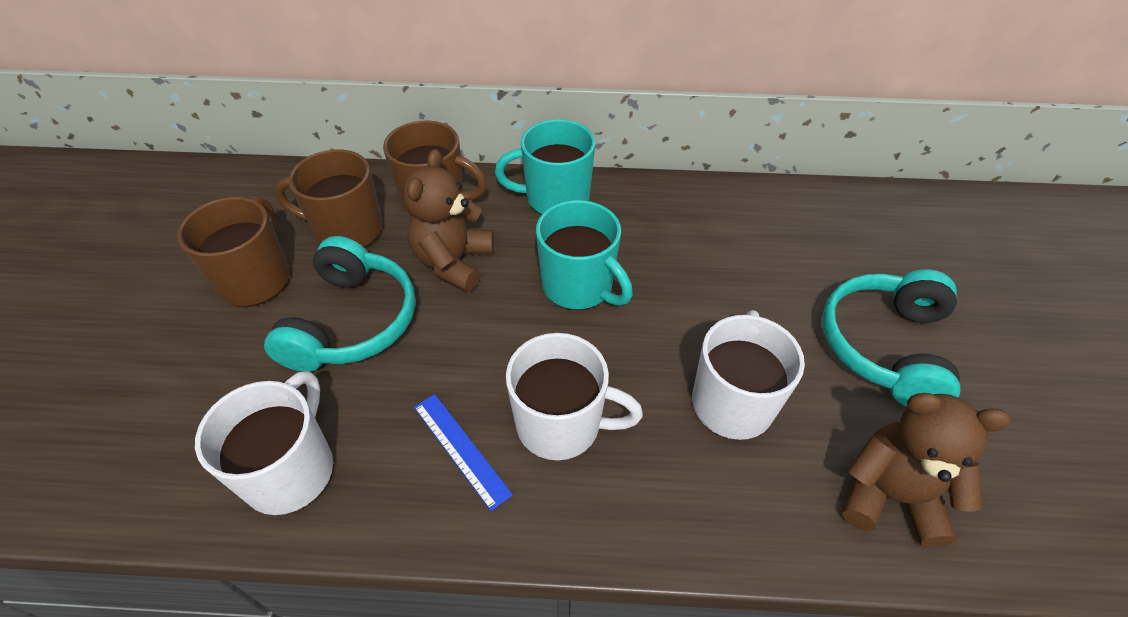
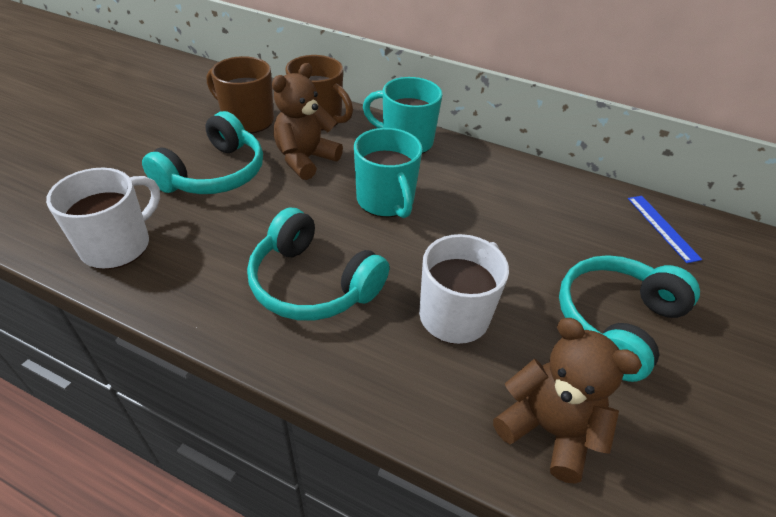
camera: 20 degrees right, 5 degrees down
(256, 279) = (171, 131): brown mug -> none
(461, 449) = (233, 273): blue ruler -> blue ruler (662, 227)
(561, 424) = (313, 283): white mug -> turquoise headphones

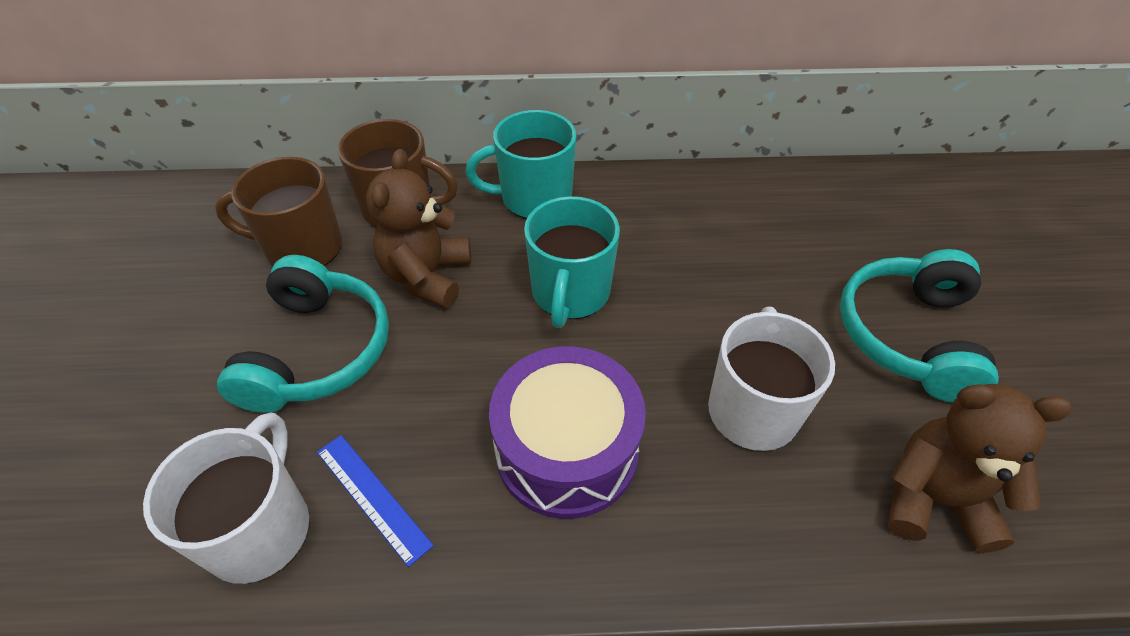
camera: 25 degrees left, 5 degrees up
(313, 283) = (566, 450): turquoise headphones -> purple drum
(386, 201) = (570, 293): turquoise mug -> turquoise mug turned 60 degrees clockwise
(662, 227) = (873, 198): blue ruler -> blue ruler (373, 497)

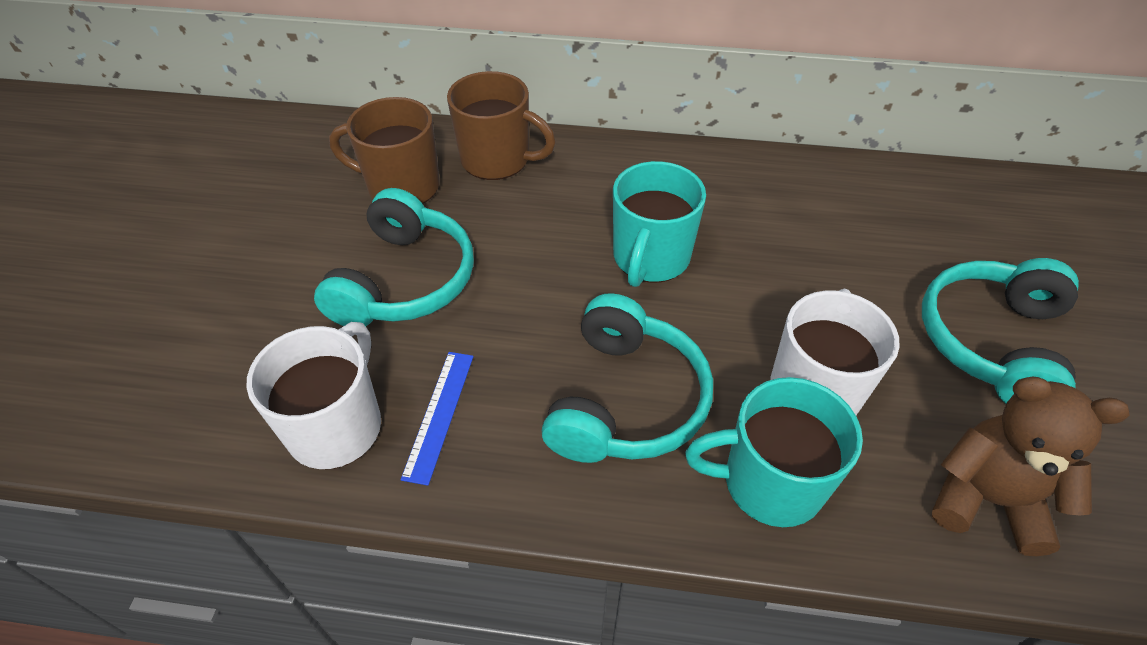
camera: 10 degrees right, 0 degrees up
(373, 497) = (439, 414): blue ruler -> blue ruler turned 45 degrees clockwise
(427, 276) = (514, 226): brown teddy bear -> none
(534, 198) = (628, 164): turquoise mug -> turquoise mug (769, 482)
(566, 450) = (625, 400): purple drum -> turquoise headphones

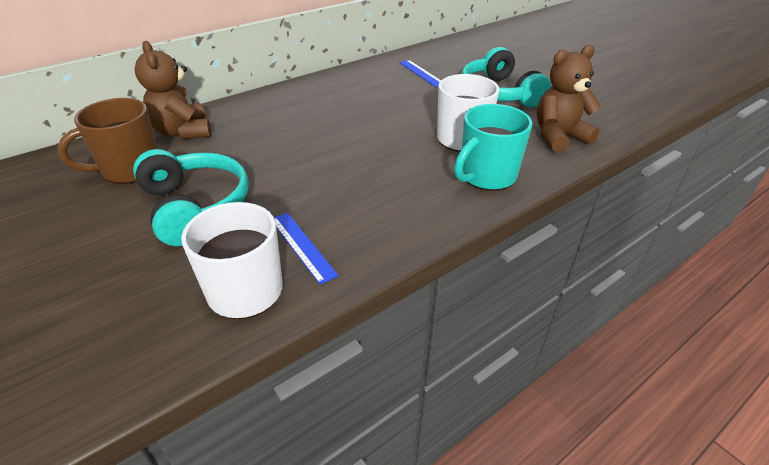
camera: 45 degrees left, 10 degrees down
(497, 160) = (183, 132): brown mug -> brown teddy bear
(625, 400) = (390, 185): turquoise headphones -> none
(650, 258) = (328, 131): turquoise mug -> none
(904, 226) = (421, 73): none -> blue ruler

